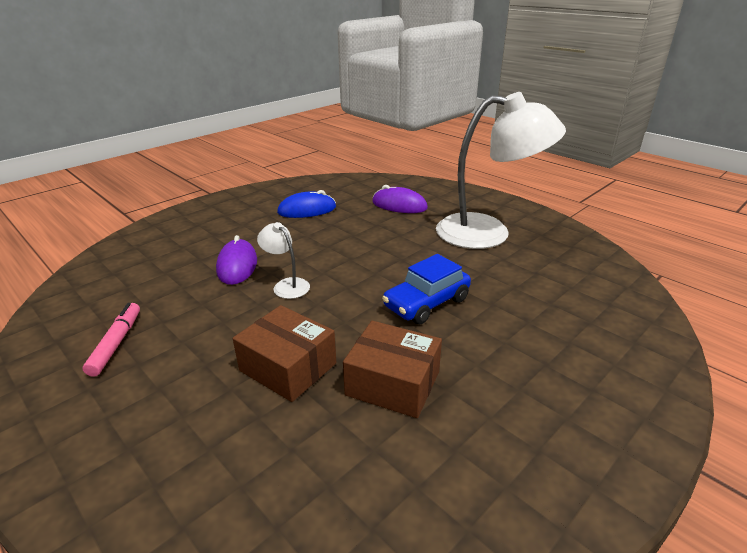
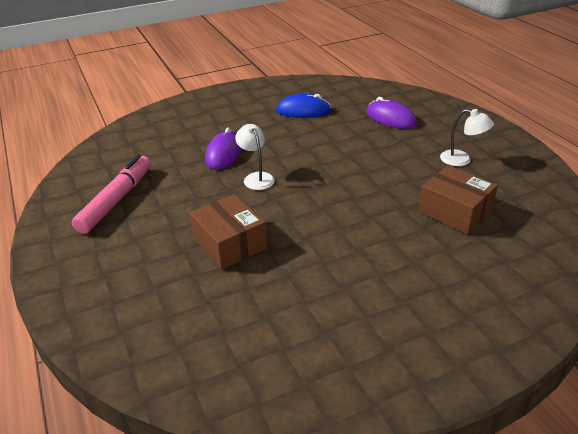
camera: 20 degrees right, 5 degrees up
(116, 343) = (117, 200): pink marker -> pink marker, size x1.55
(393, 383) = (303, 273): brown box -> brown box (455, 211)
(426, 303) = (365, 215): blue car -> none
(488, 233) = (462, 160): white lamp -> white lamp, size x0.42

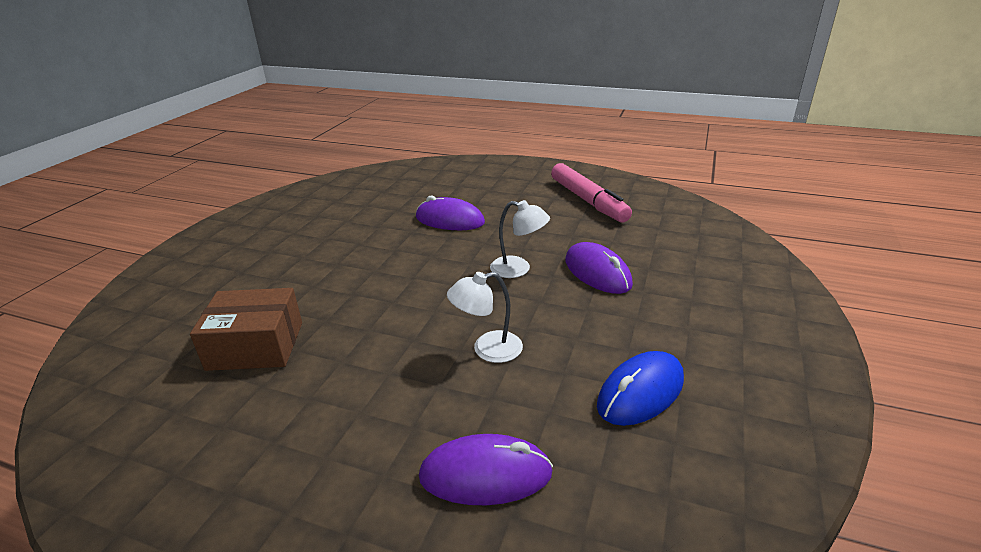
camera: 135 degrees right, 5 degrees down
(229, 244) = (450, 220): brown box -> purple mouse
(462, 160) = (282, 442): white lamp -> white lamp (487, 349)

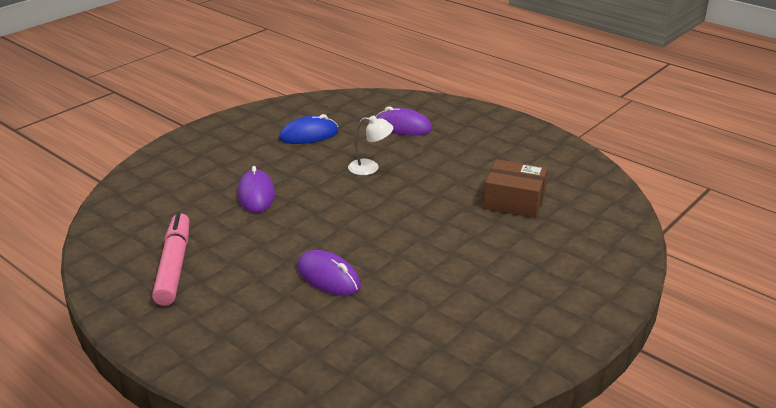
camera: 160 degrees left, 0 degrees up
(518, 269) = (309, 211): white lamp -> none

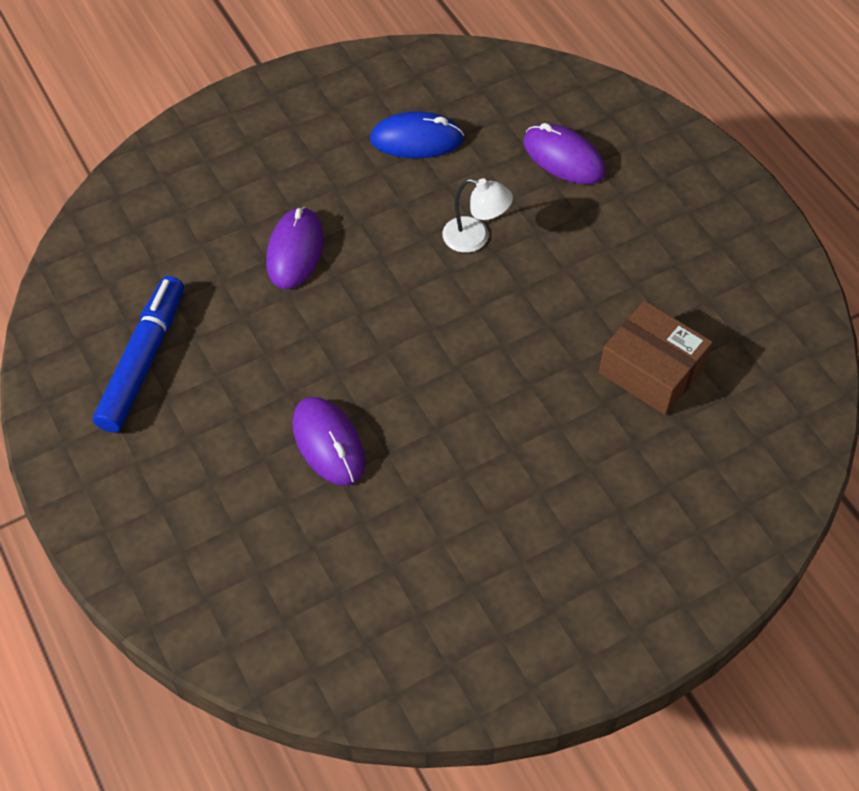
camera: 20 degrees right, 25 degrees up
(174, 266) = (143, 361): pink marker -> blue marker

